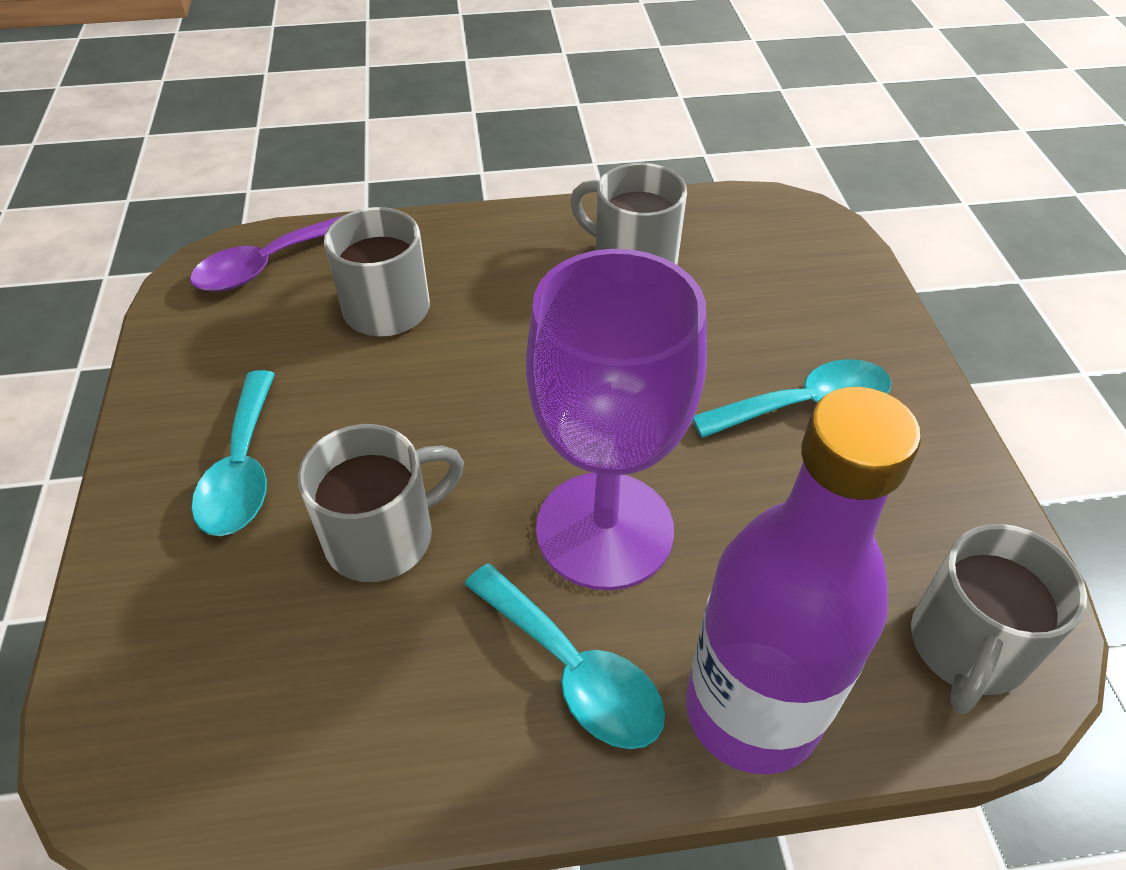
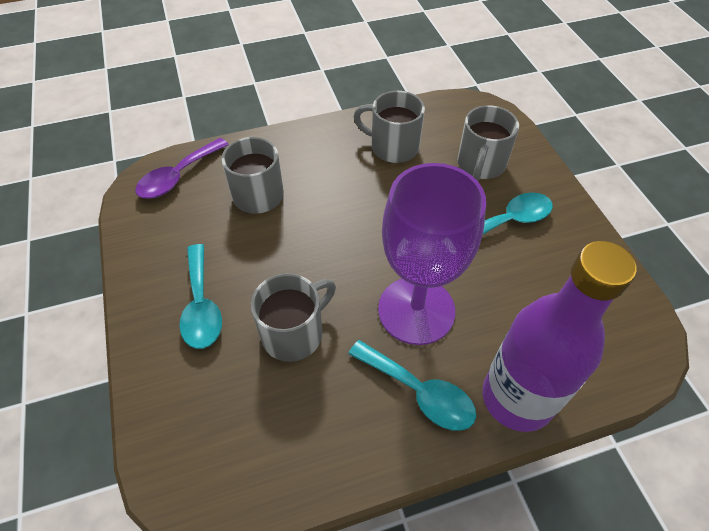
camera: 10 degrees left, 5 degrees up
(967, 647) = (618, 345): grey mug -> grey mug (480, 165)

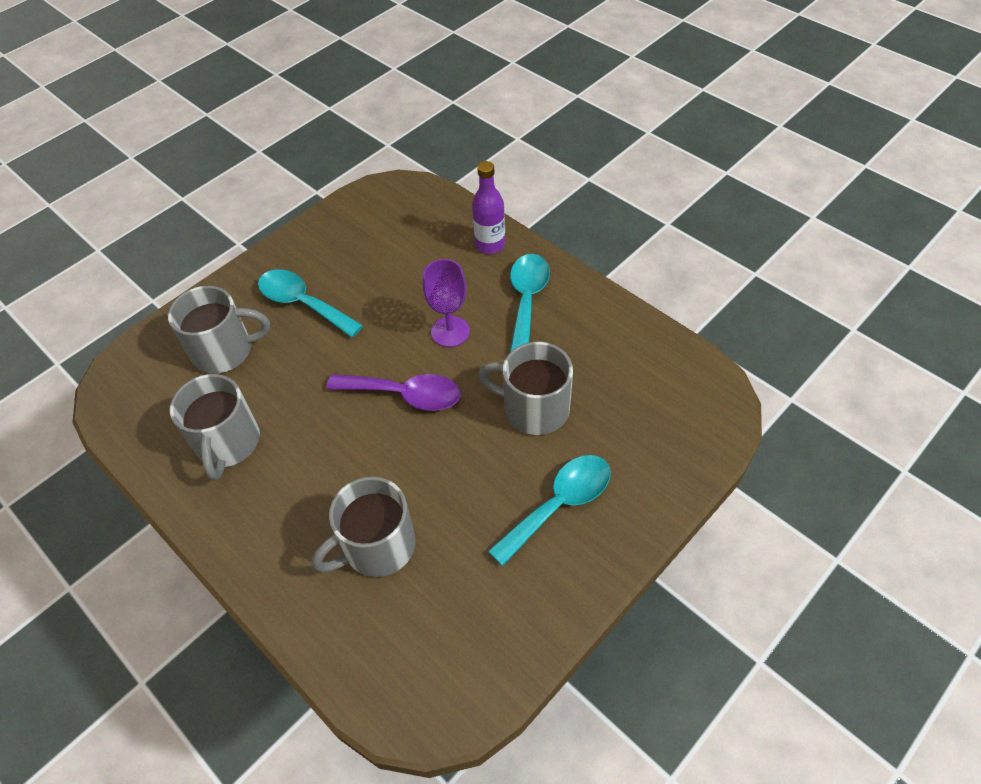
camera: 115 degrees left, 0 degrees up
(178, 176) = (396, 668): purple spoon -> purple spoon (405, 395)
(416, 310) = (450, 331): purple goblet -> purple goblet, size x0.50
(517, 398) = (490, 245): purple bottle -> purple bottle, size x0.50

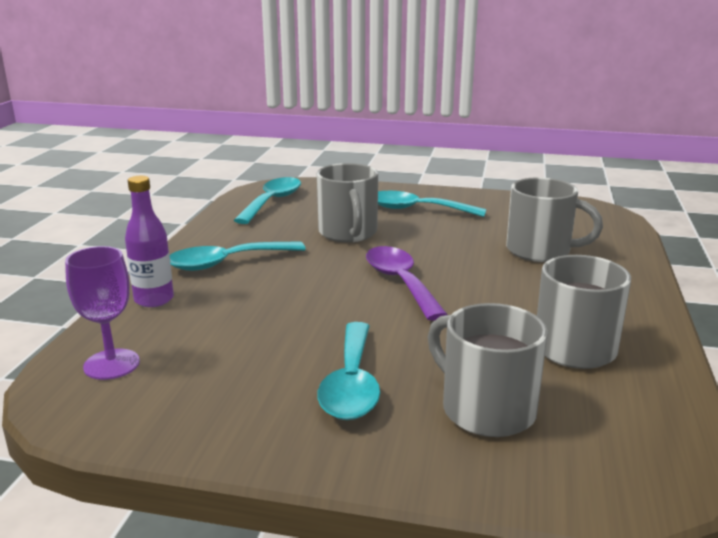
camera: 125 degrees left, 30 degrees down
(450, 331) = (302, 284): purple goblet -> purple goblet (111, 364)
(665, 383) = (272, 202): none -> turquoise spoon

